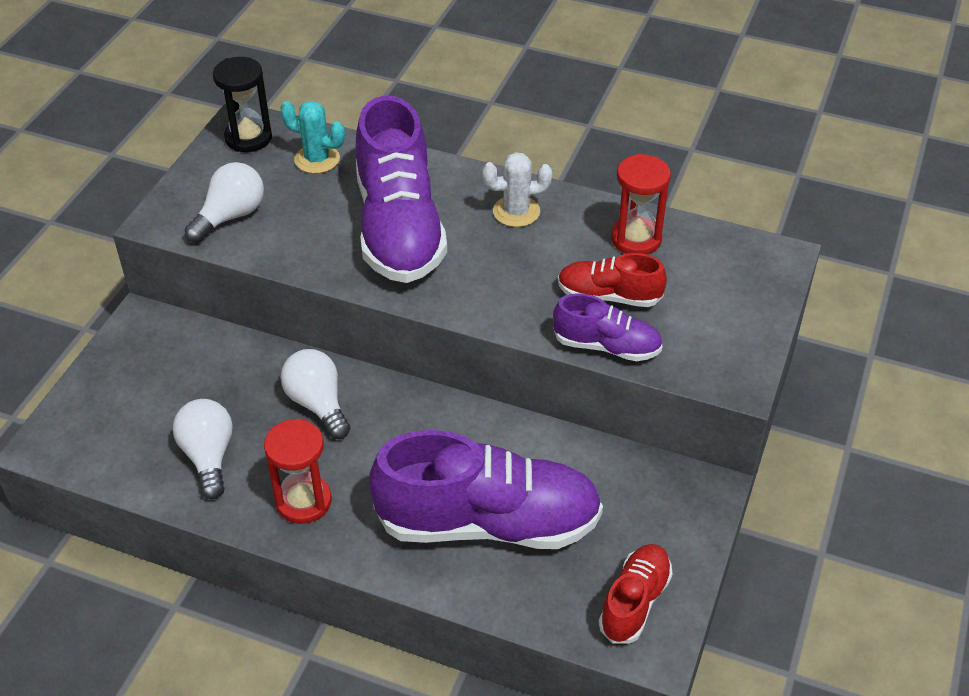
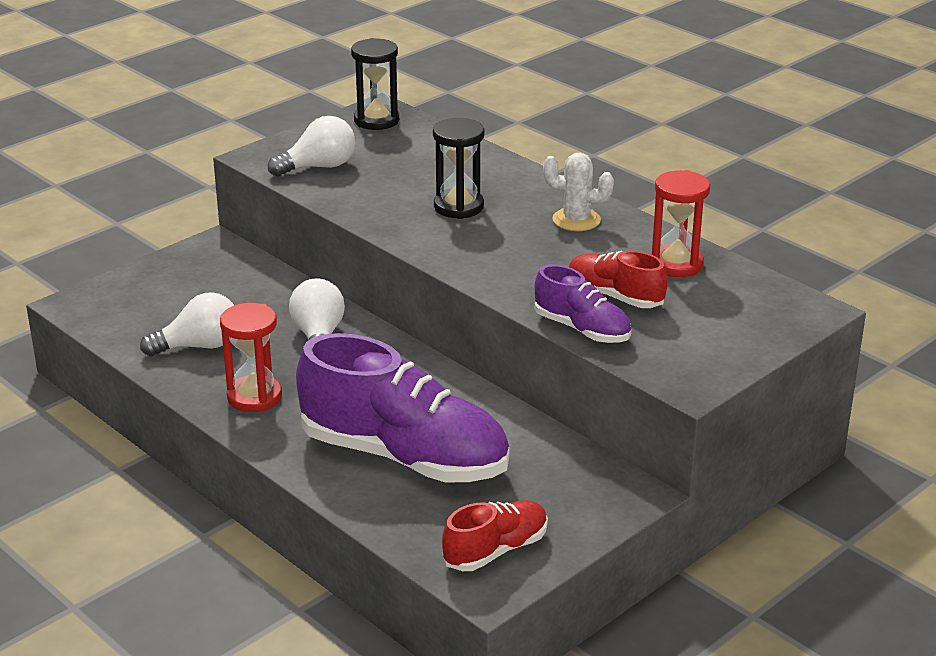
camera: 25 degrees right, 15 degrees down
(208, 456) = (199, 346): white light bulb -> white light bulb turned 60 degrees clockwise
(317, 159) = (424, 147): turquoise cactus -> none
(399, 228) = (458, 207): purple shoe -> black hourglass

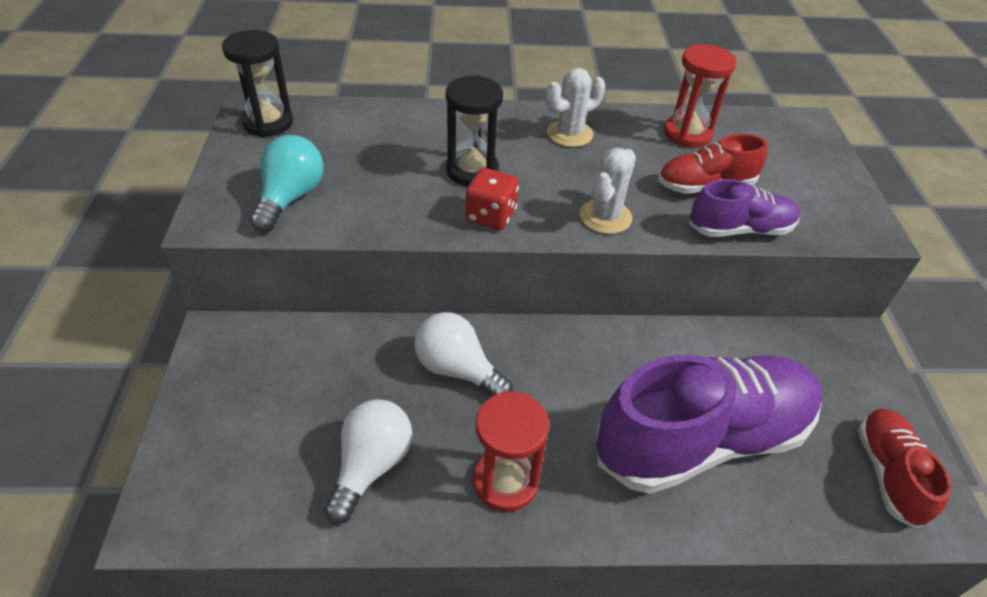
camera: 50 degrees left, 15 degrees up
(318, 167) = (290, 198): white light bulb -> turquoise light bulb
(421, 235) = (491, 216): none -> red dice
(498, 273) = (605, 217): none -> white cactus

